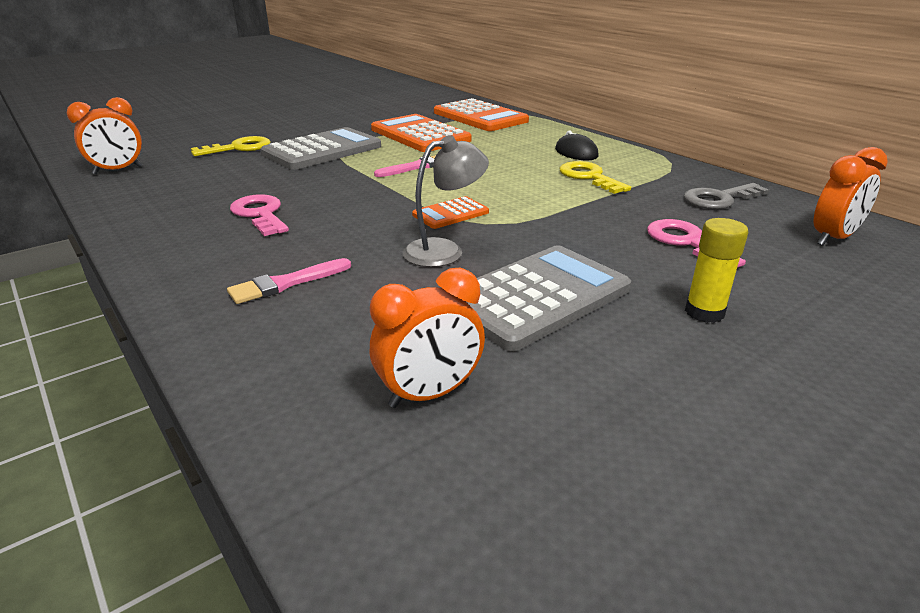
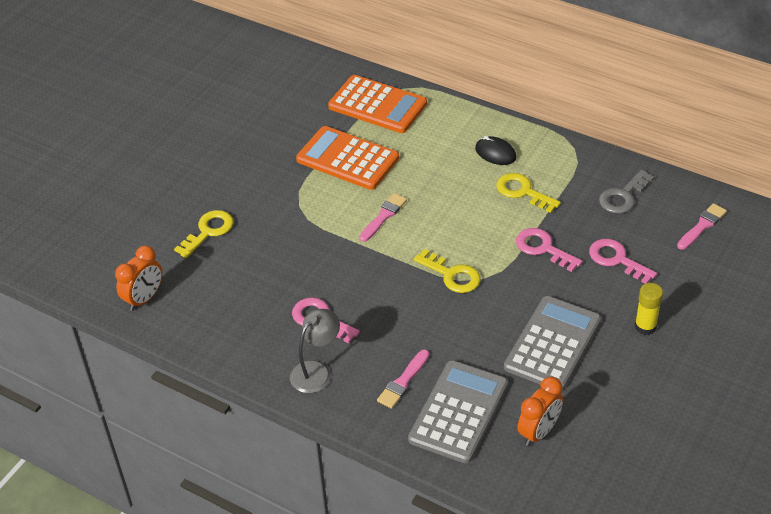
camera: 20 degrees left, 15 degrees up
(322, 150) = (285, 213): grey calculator -> grey calculator (458, 412)
(444, 250) = (474, 318): grey lamp -> grey lamp (316, 371)
(450, 214) = (452, 275): orange calculator -> yellow key
(585, 216) = (543, 248): none -> pink key
(833, 238) = (702, 226): orange clock -> pink brush

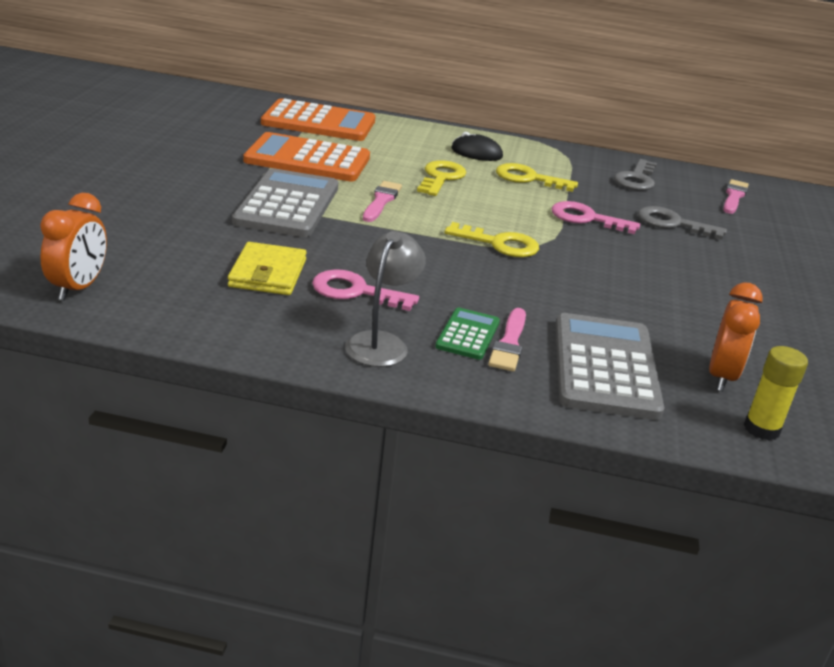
camera: 25 degrees left, 15 degrees down
(208, 231) = (151, 221): yellow key -> yellow key (441, 178)
(268, 294) = (267, 273): none -> yellow wallet
(378, 370) = (468, 334): none -> green calculator
(552, 344) = (665, 294): grey calculator -> grey calculator (287, 205)
(617, 260) = (673, 223): pink key -> grey key
(645, 326) = (752, 273): yellow glue stick -> yellow glue stick (761, 429)

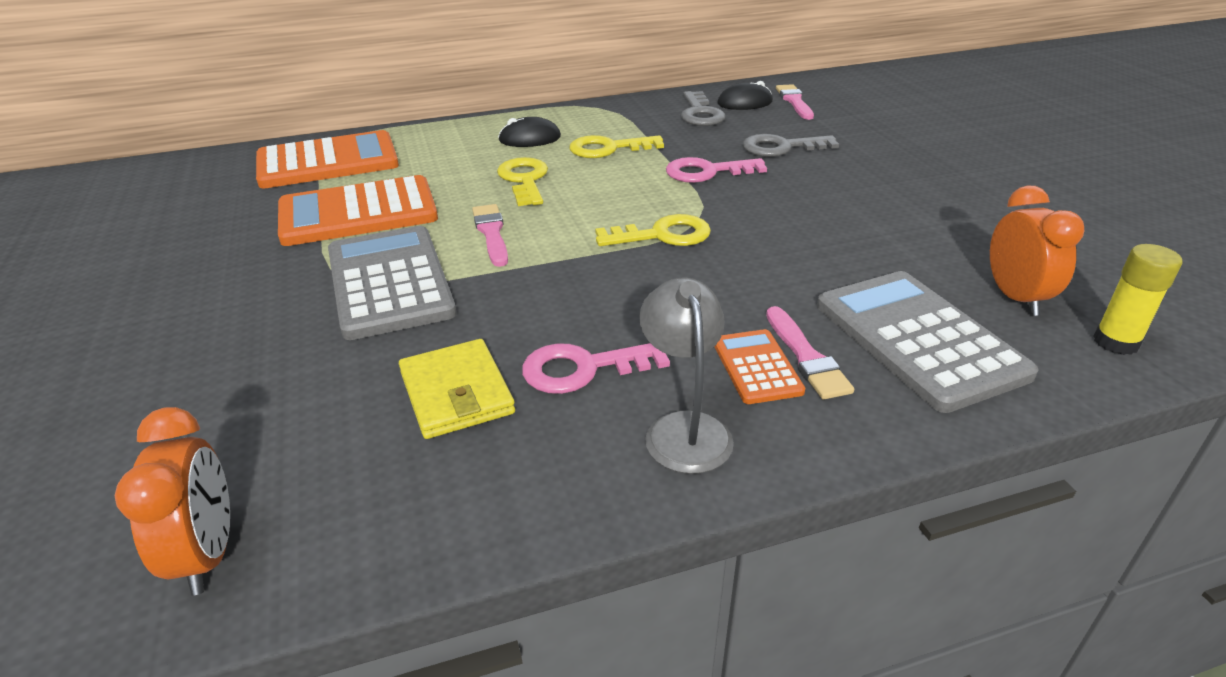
camera: 25 degrees left, 5 degrees up
(468, 334) = (756, 367): green calculator -> orange calculator
(687, 183) = (744, 102): none -> black mouse

